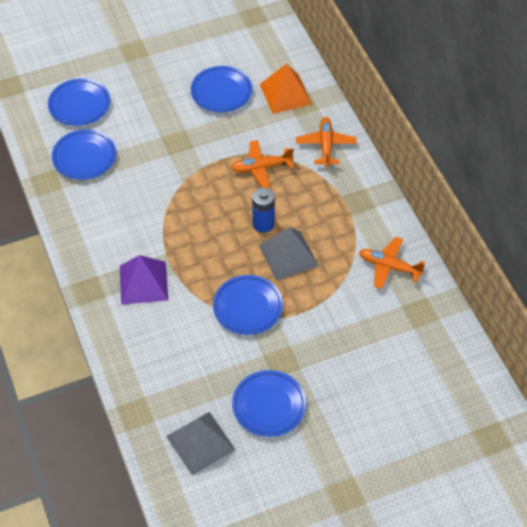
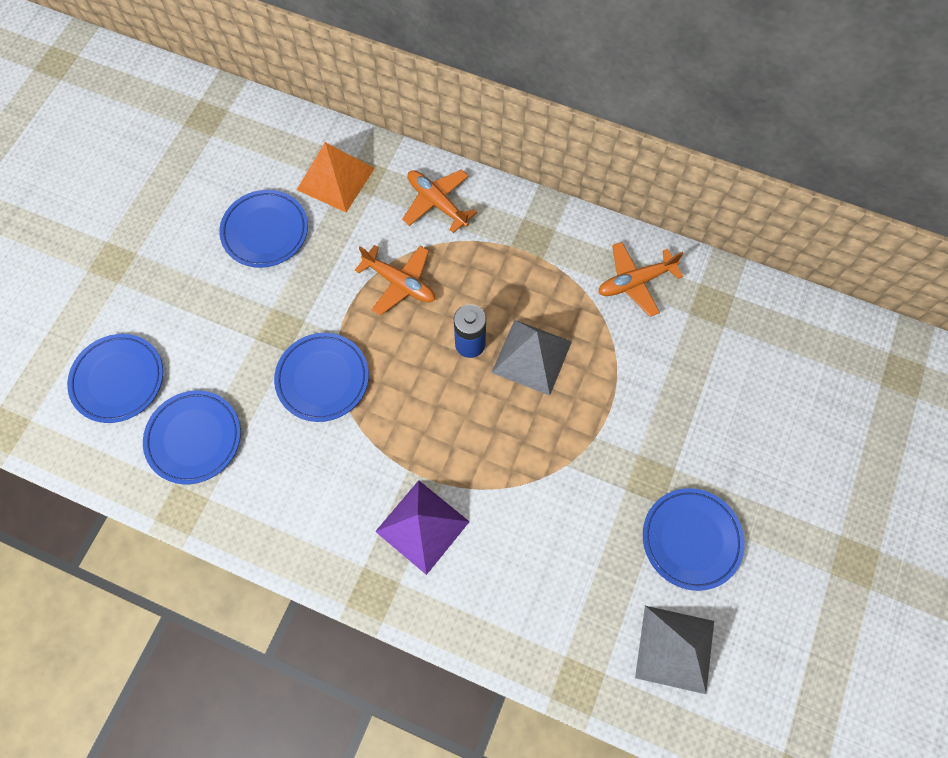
camera: 45 degrees left, 15 degrees up
(248, 307) = (555, 451): blue plate -> blue plate (323, 379)
(261, 167) = (400, 283): orange plane -> orange plane turned 90 degrees counterclockwise

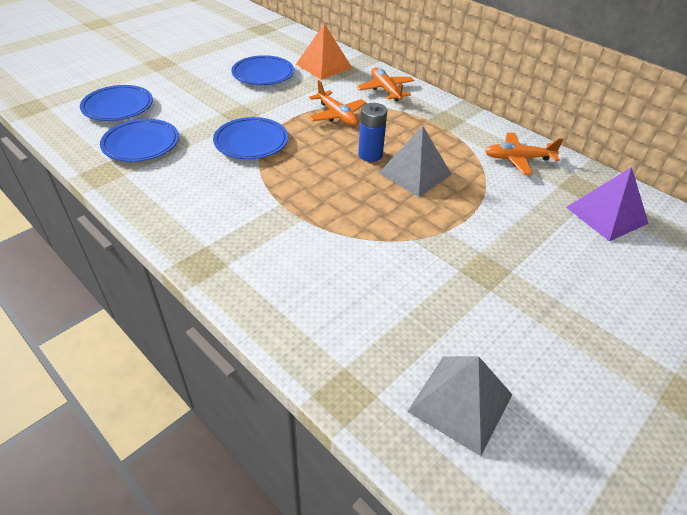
camera: 20 degrees right, 25 degrees down
(422, 526) = (270, 237): purple pyramid -> purple pyramid (606, 215)
(691, 539) = (509, 323): blue plate -> none

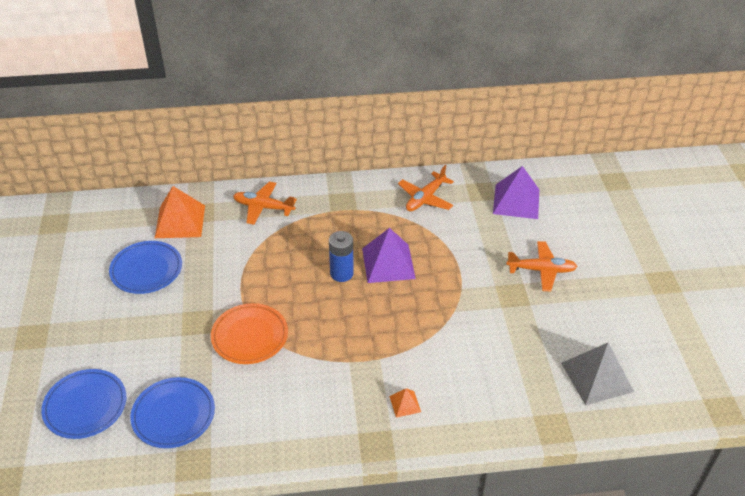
camera: 50 degrees left, 0 degrees up
(251, 142) = (250, 336): blue plate -> orange plate
(266, 260) = (405, 404): none -> orange pyramid
(337, 115) = (268, 260): orange plane -> orange plane (541, 270)
(415, 173) = (388, 263): grey pyramid -> purple pyramid

